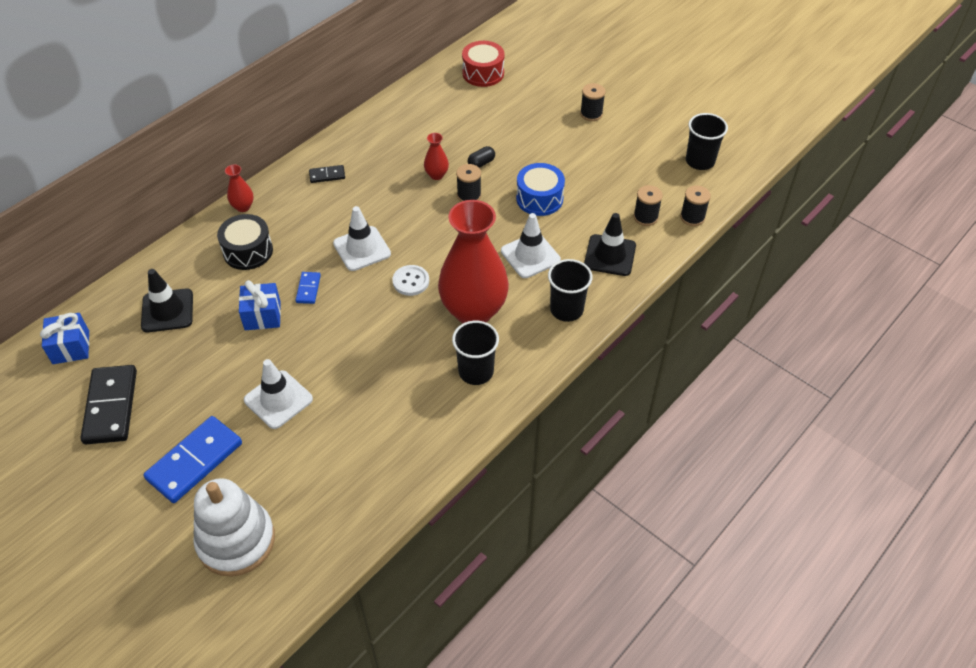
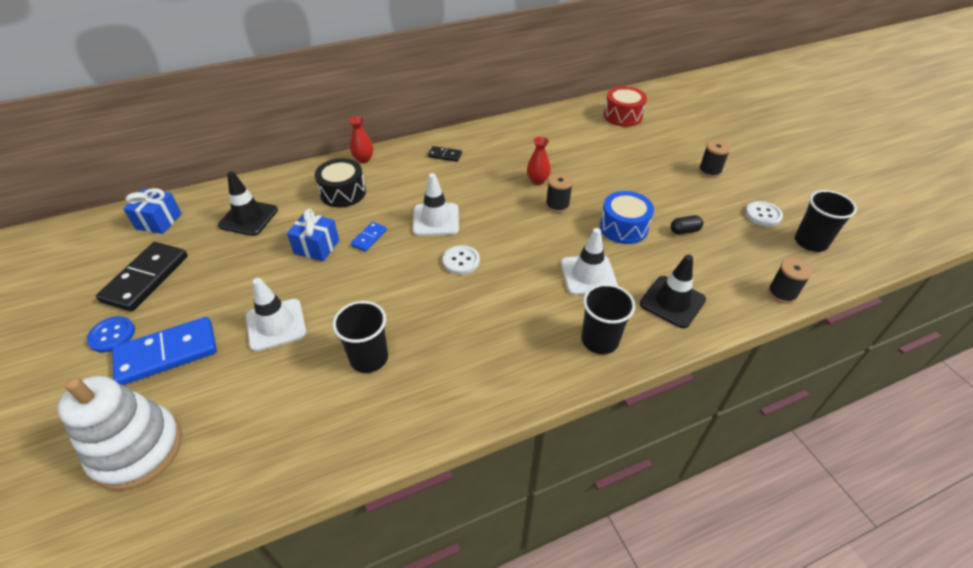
camera: 25 degrees right, 5 degrees down
(125, 467) = (112, 335): none -> blue button
(473, 311) = (504, 308): red vase -> none
(476, 371) = (472, 369): black cup -> black cup (369, 358)
(481, 163) = (583, 182): black capsule -> black capsule (684, 231)
(645, 217) = (728, 277): black spool -> none
(653, 146) = (763, 215): none -> white button

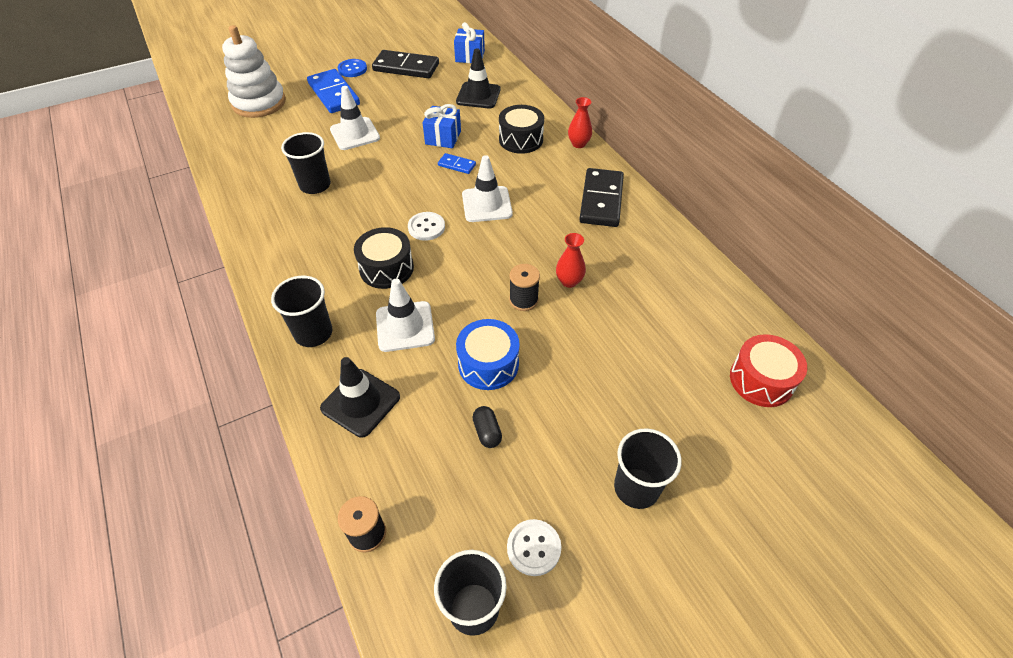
camera: 85 degrees right, 5 degrees up
(445, 155) = (601, 200): black domino -> black domino, size x2.07
(515, 289) = (386, 268): none -> black drum
(709, 171) = (636, 488): black spool -> black cup

